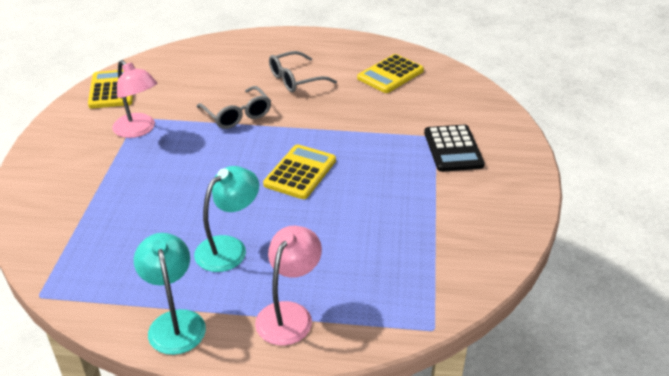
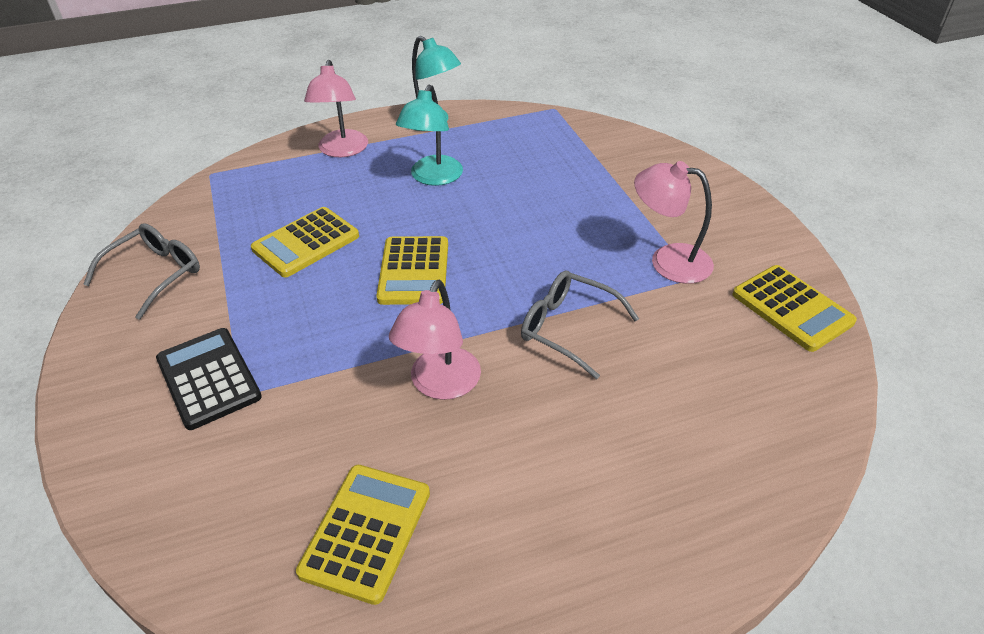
camera: 155 degrees right, 5 degrees up
(295, 79) = (541, 441): grey glasses -> grey glasses (155, 274)
(326, 111) = (440, 385): none -> pink lamp
(365, 218) = (306, 243): none -> yellow calculator

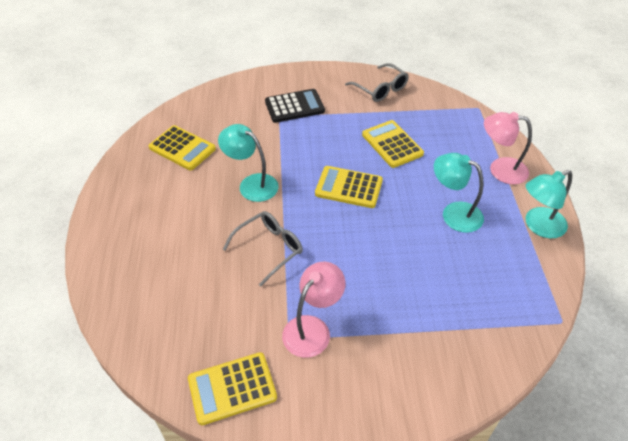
camera: 105 degrees right, 5 degrees up
(440, 385) = (251, 184): pink lamp -> turquoise lamp

